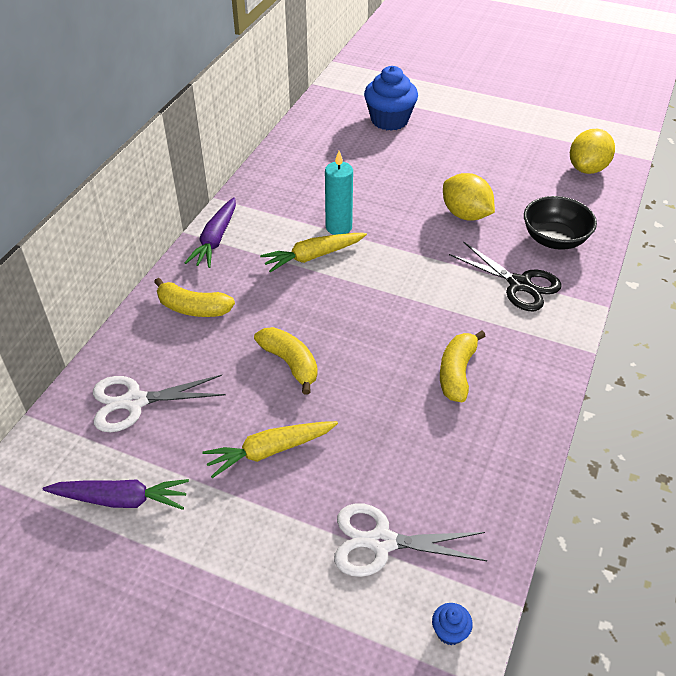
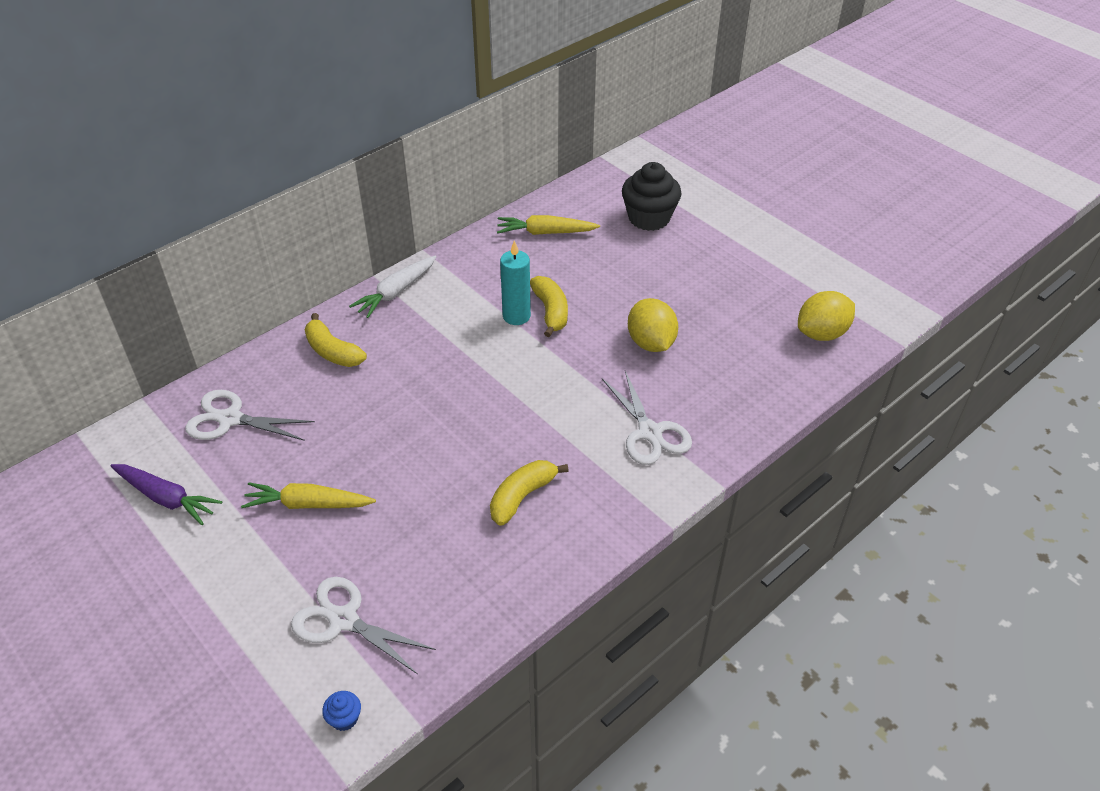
camera: 25 degrees right, 0 degrees up
(215, 239) = (396, 292): purple carrot -> white carrot
(290, 363) = (379, 432): yellow banana -> yellow banana (550, 311)
(313, 256) = (472, 337): yellow carrot -> yellow carrot (545, 232)
(389, 120) = (649, 218): blue cupcake -> black cupcake
(519, 284) = (650, 432): black scissors -> white scissors
(554, 239) = (723, 398): black bowl -> none

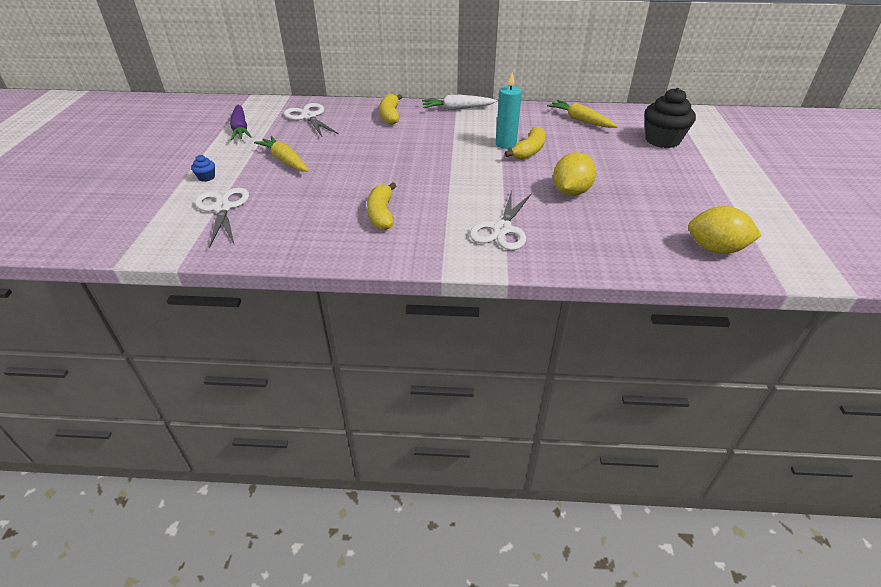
camera: 45 degrees right, 5 degrees down
(344, 718) = (157, 243): blue cupcake -> blue cupcake (206, 177)
(522, 497) = (381, 214): yellow banana -> yellow banana turned 90 degrees counterclockwise

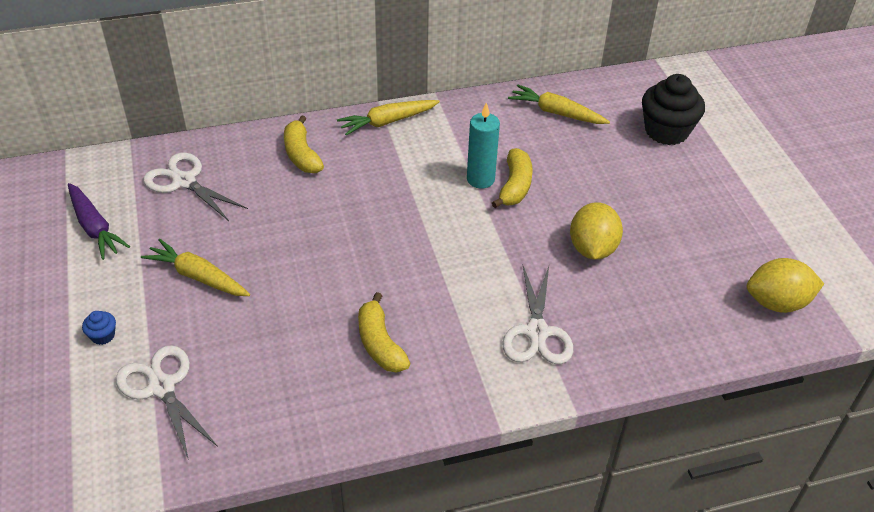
camera: 20 degrees left, 5 degrees up
(457, 109) = (387, 122): white carrot -> yellow carrot

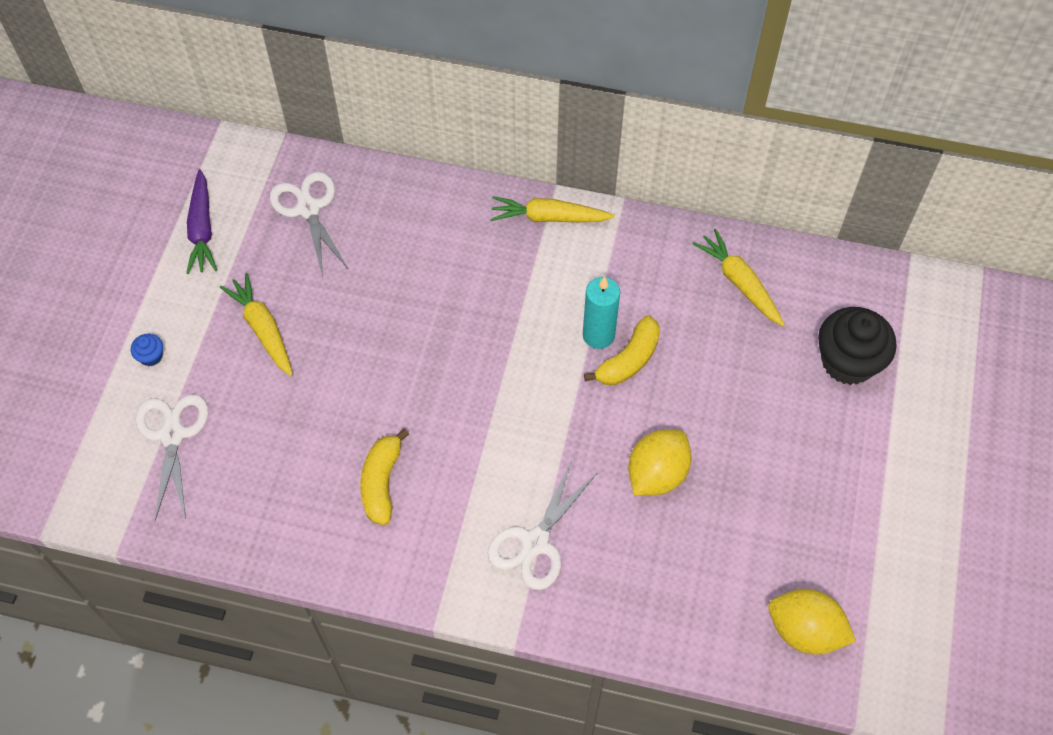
camera: 30 degrees right, 15 degrees up
(301, 155) = (437, 224): yellow banana -> none

